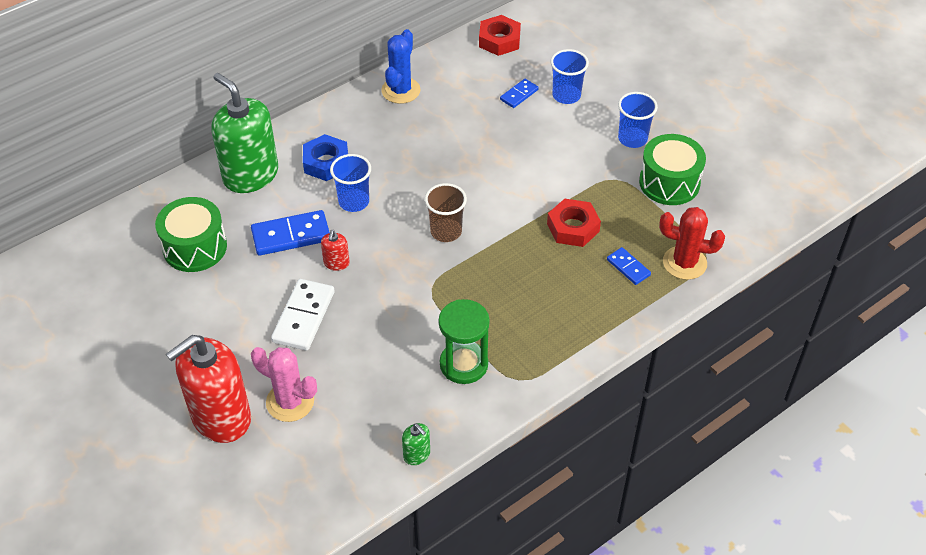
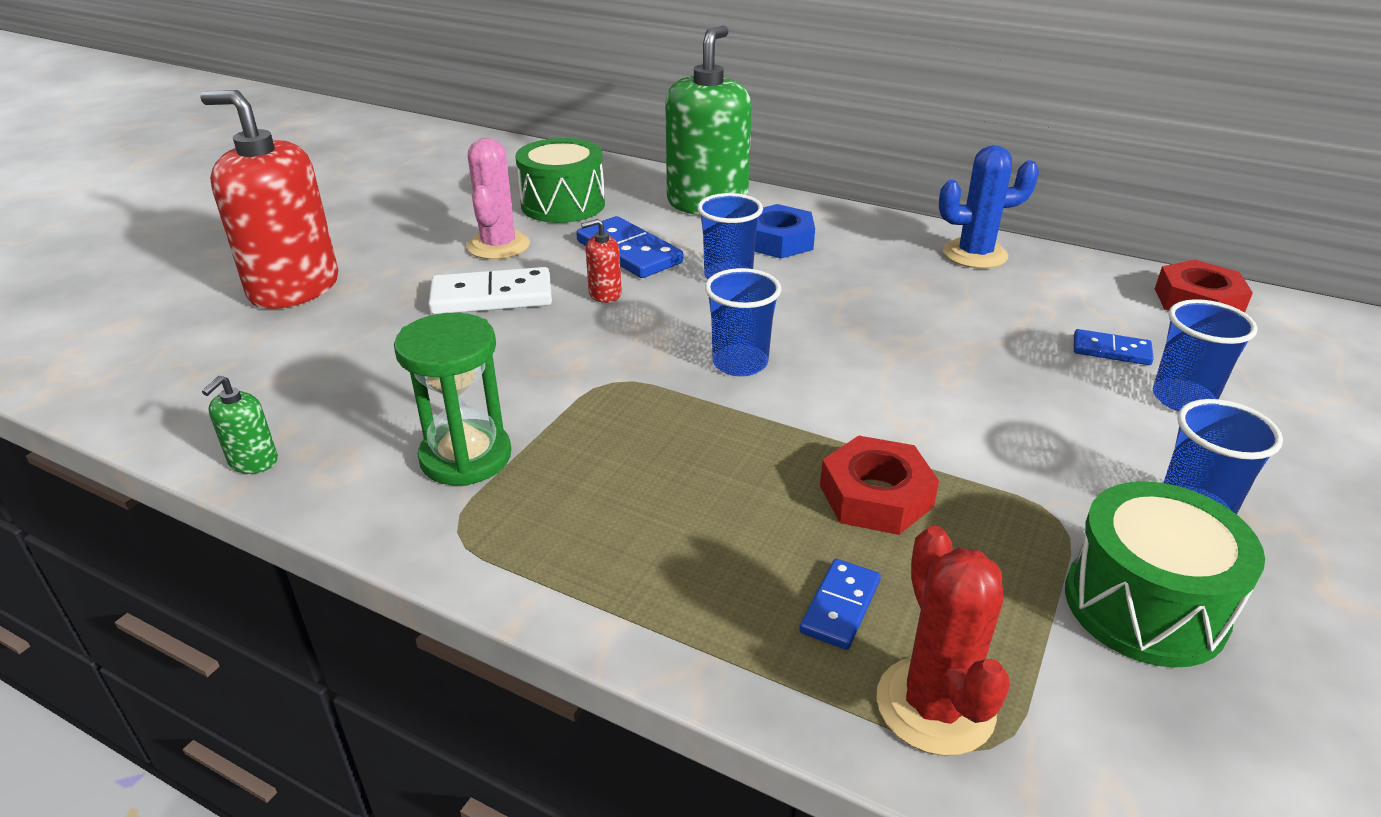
camera: 65 degrees right, 15 degrees down
(290, 402) = (334, 327): pink cactus -> pink cactus (498, 246)
(446, 231) = (740, 363): brown cup -> blue cup

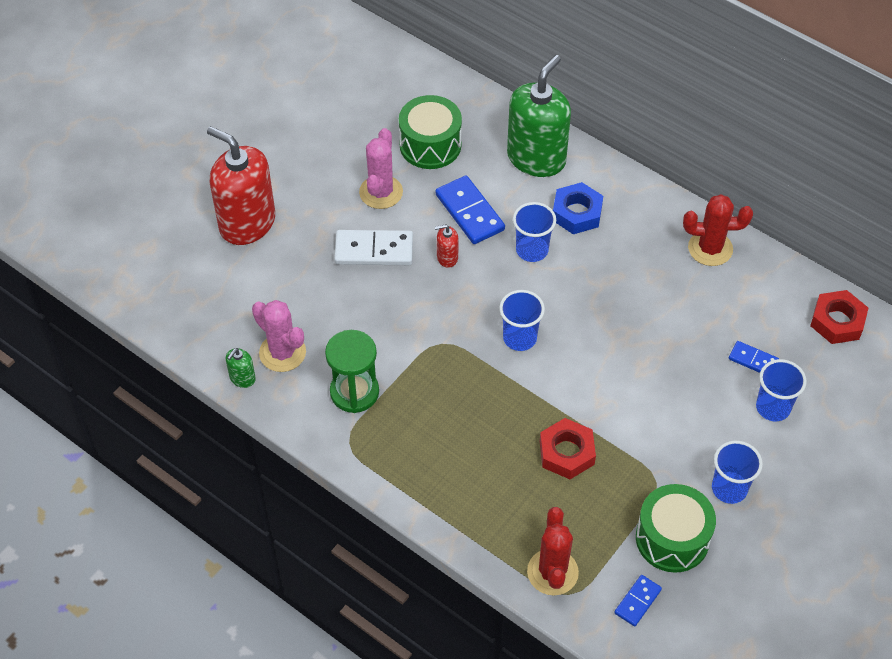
camera: 10 degrees right, 20 degrees up
(334, 420) = (282, 353): none -> pink cactus
(840, 606) = (527, 516): blue domino -> blue domino (637, 601)
(975, 254) = (710, 248): blue cactus -> red cactus

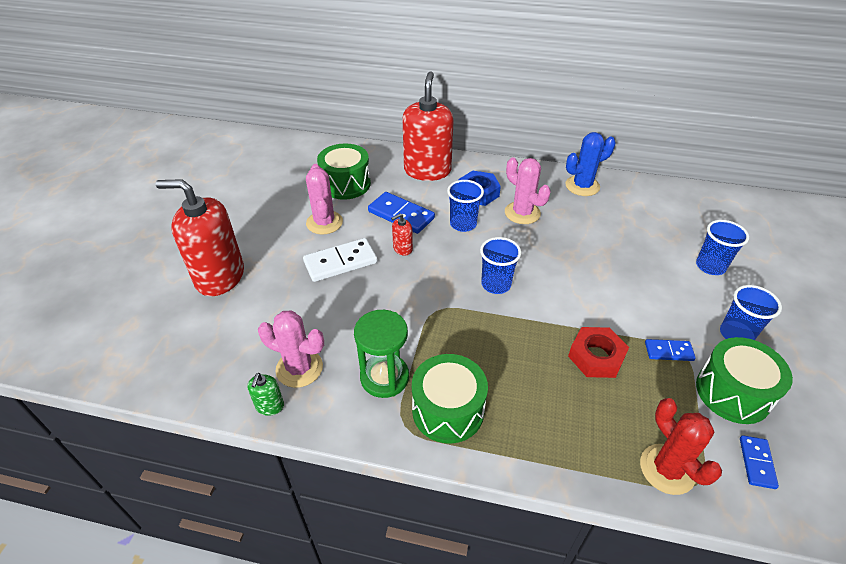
camera: 25 degrees left, 10 degrees down
(394, 445) = (448, 410): none -> green drum
(536, 158) = (427, 170): green soap dispenser -> red soap dispenser
(609, 260) = (522, 213): none -> pink cactus
(710, 248) = (582, 186): red cactus -> blue cactus
(753, 360) = (669, 241): blue domino -> blue domino (668, 351)
(837, 321) = (697, 201): red nut -> none

